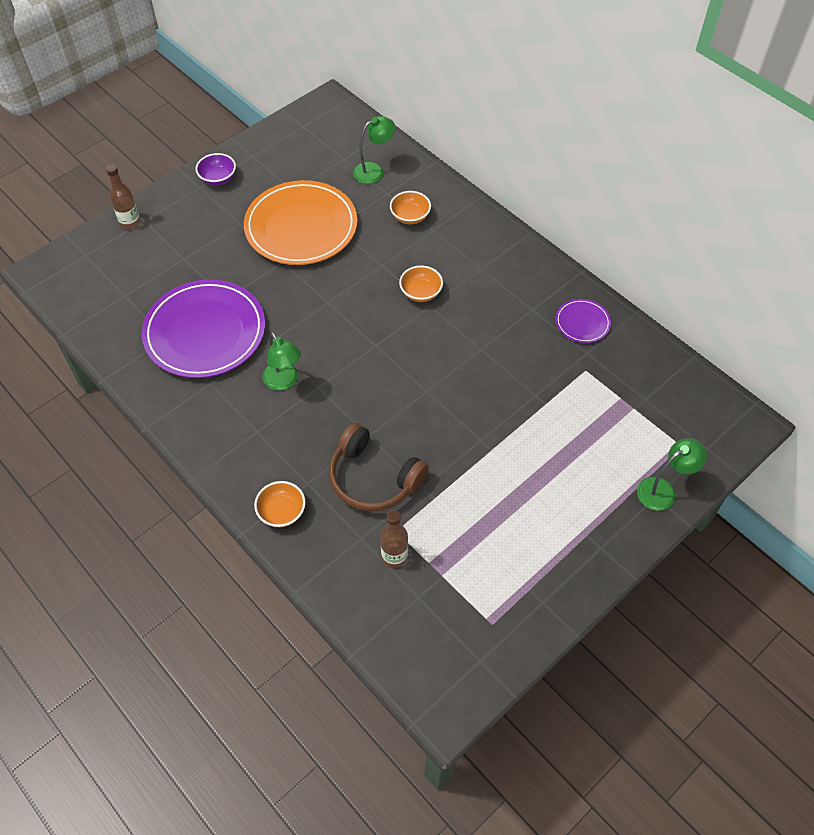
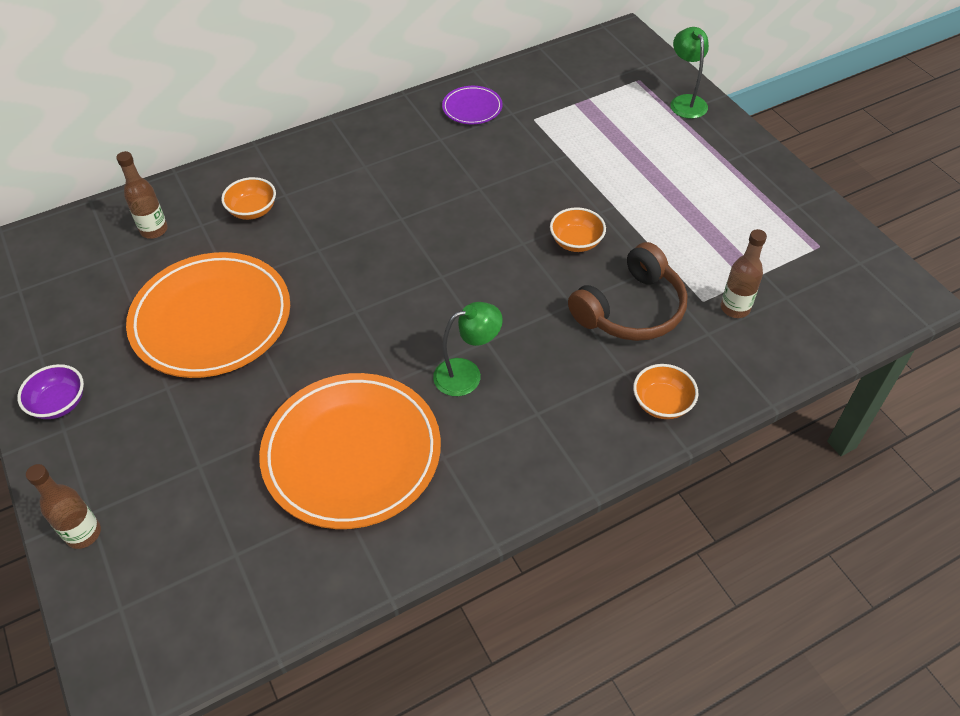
camera: 75 degrees left, 5 degrees down
(205, 332) = (352, 453): purple plate -> orange plate
(374, 171) = (154, 230): green lamp -> brown bottle
(421, 293) = (378, 222): orange bowl -> orange bowl (576, 242)

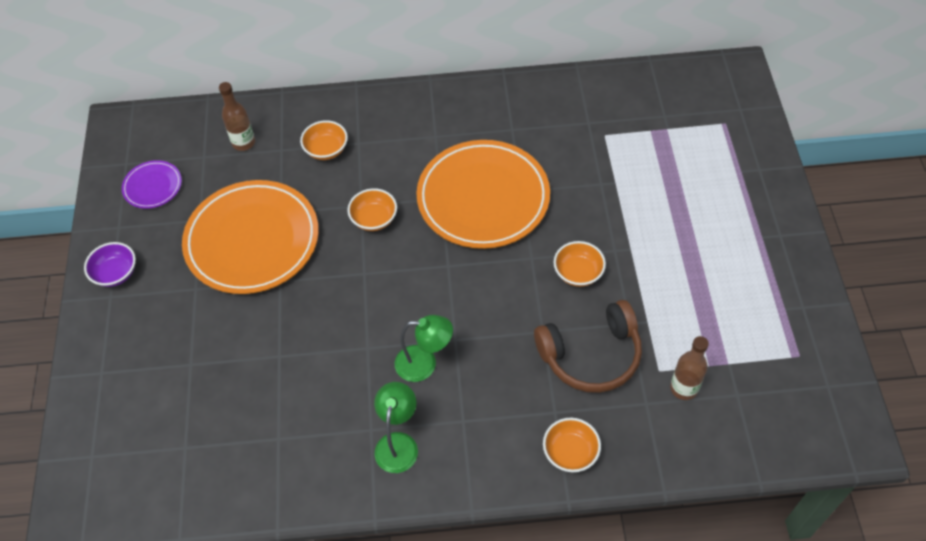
camera: 25 degrees right, 5 degrees up
(83, 534) = (91, 387): brown bottle -> none
(339, 258) = (374, 219): none -> orange bowl
(352, 453) = (304, 398): orange plate -> orange plate (483, 198)
(472, 108) = (555, 106): purple plate -> purple plate (153, 186)
(685, 101) = (757, 161): green lamp -> green lamp (398, 443)

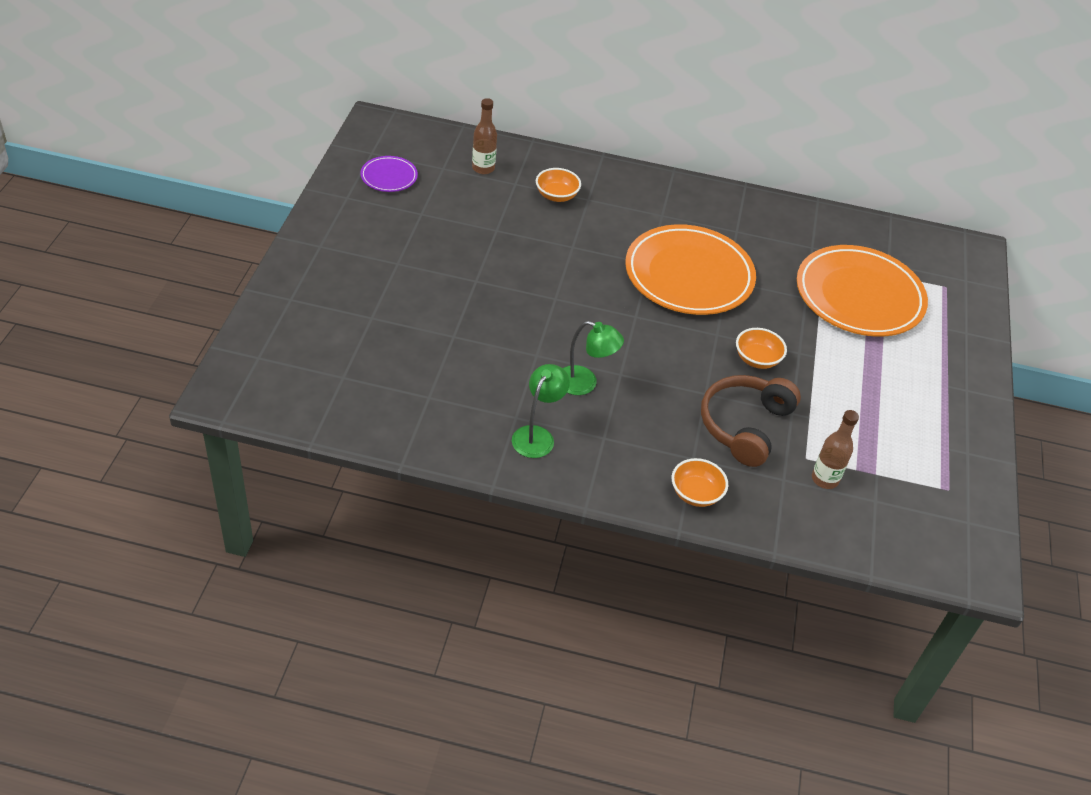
camera: 10 degrees right, 10 degrees down
(116, 273) = (331, 230): purple bowl -> none
(252, 240) = (463, 243): orange plate -> orange plate (859, 296)
(374, 219) = (580, 260): orange bowl -> none
(591, 355) = (745, 426): brown headphones -> brown headphones turned 120 degrees clockwise

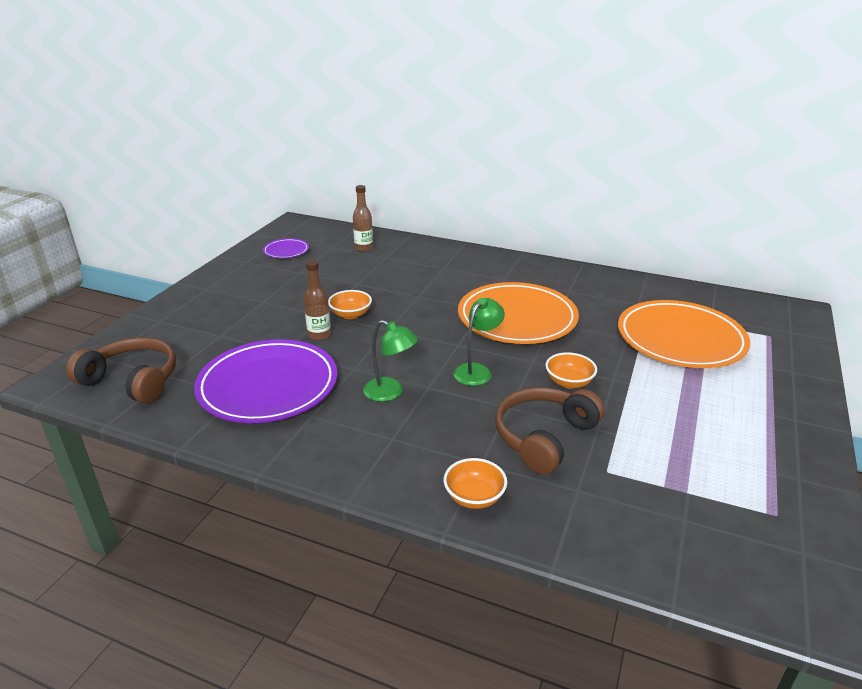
camera: 15 degrees right, 15 degrees down
(307, 385) = (132, 380): none -> brown headphones
(456, 383) = (268, 386): none -> purple plate
(537, 435) = (325, 432): green lamp -> green lamp (477, 370)
(556, 196) = (417, 265): orange bowl -> orange bowl (351, 315)
(825, 479) = (626, 493): brown bottle -> brown bottle (319, 335)

